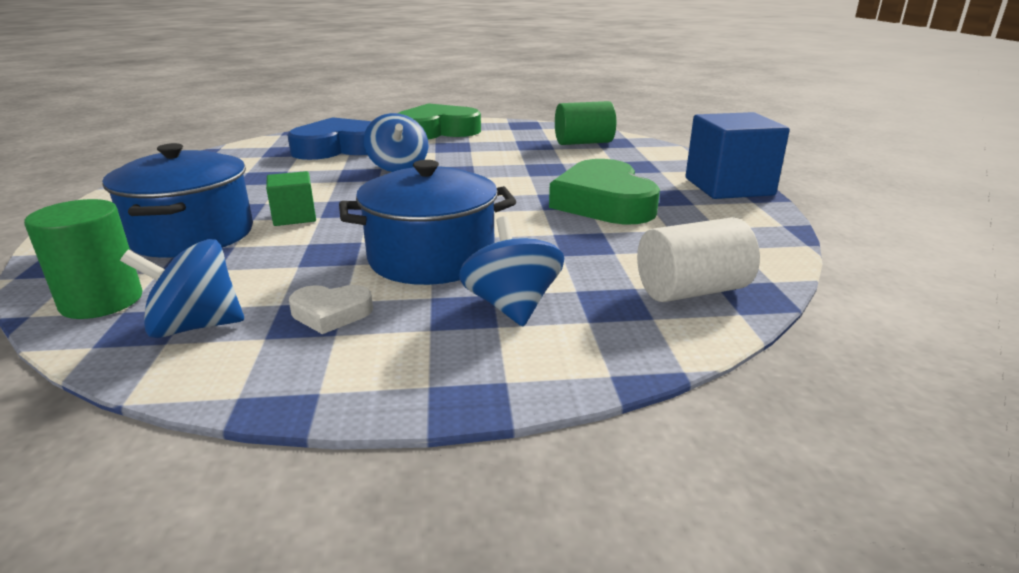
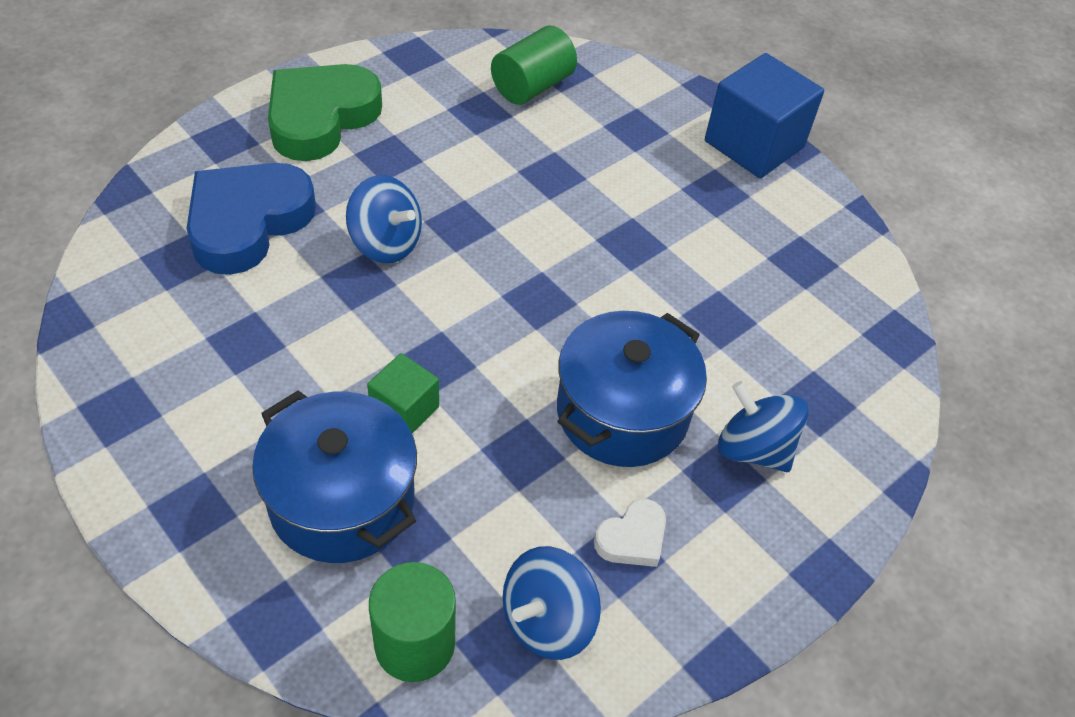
camera: 40 degrees left, 25 degrees up
(603, 202) = (673, 230): green heart -> none
(691, 291) = (854, 354): white cylinder -> none

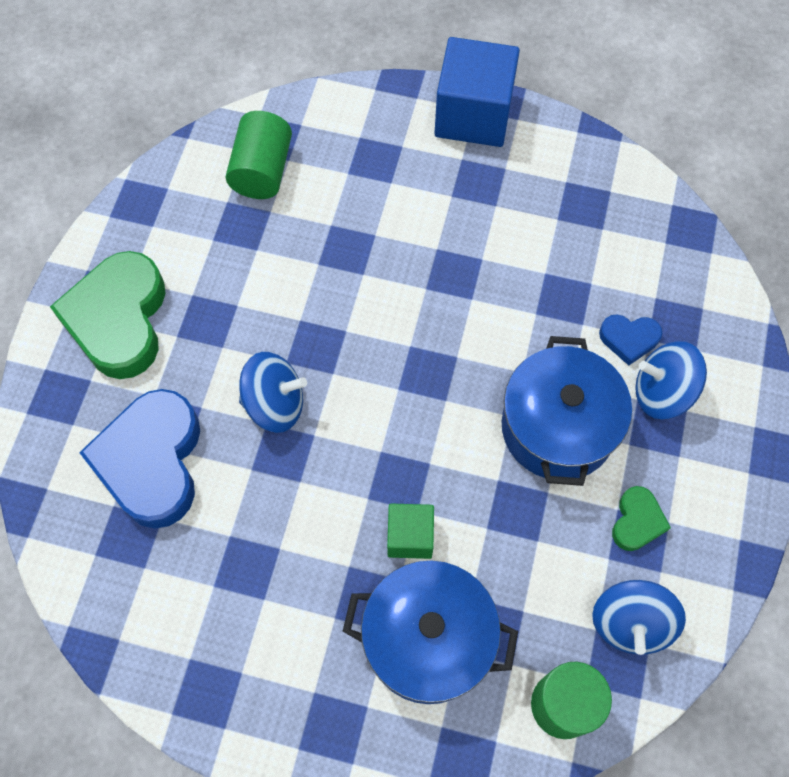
camera: 30 degrees left, 15 degrees up
(632, 538) = (637, 521): white heart -> green heart
(756, 386) = (629, 339): none -> blue heart

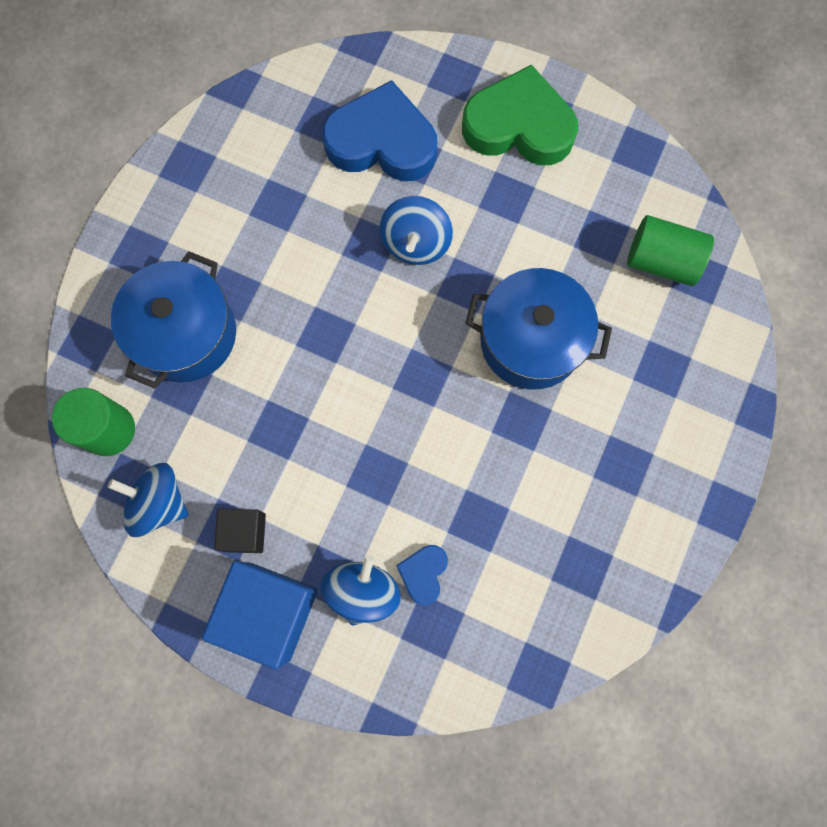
camera: 100 degrees right, 10 degrees up
(410, 536) = (274, 335): green cube -> none
(473, 115) = (707, 477): blue cube -> blue cube (269, 611)
(558, 427) = (347, 482): blue pot -> blue pot (531, 341)
(637, 521) = (244, 532): green heart -> black cube

